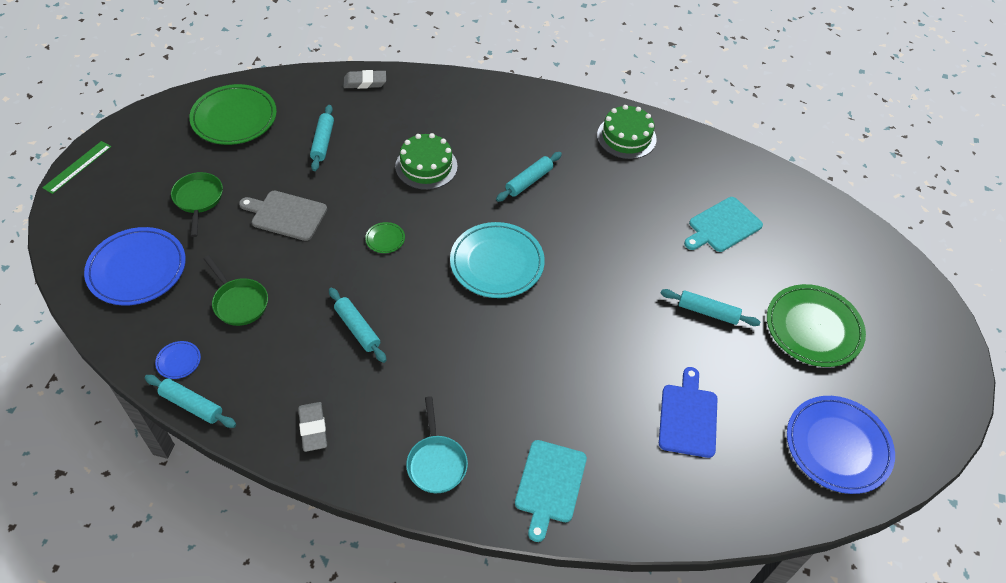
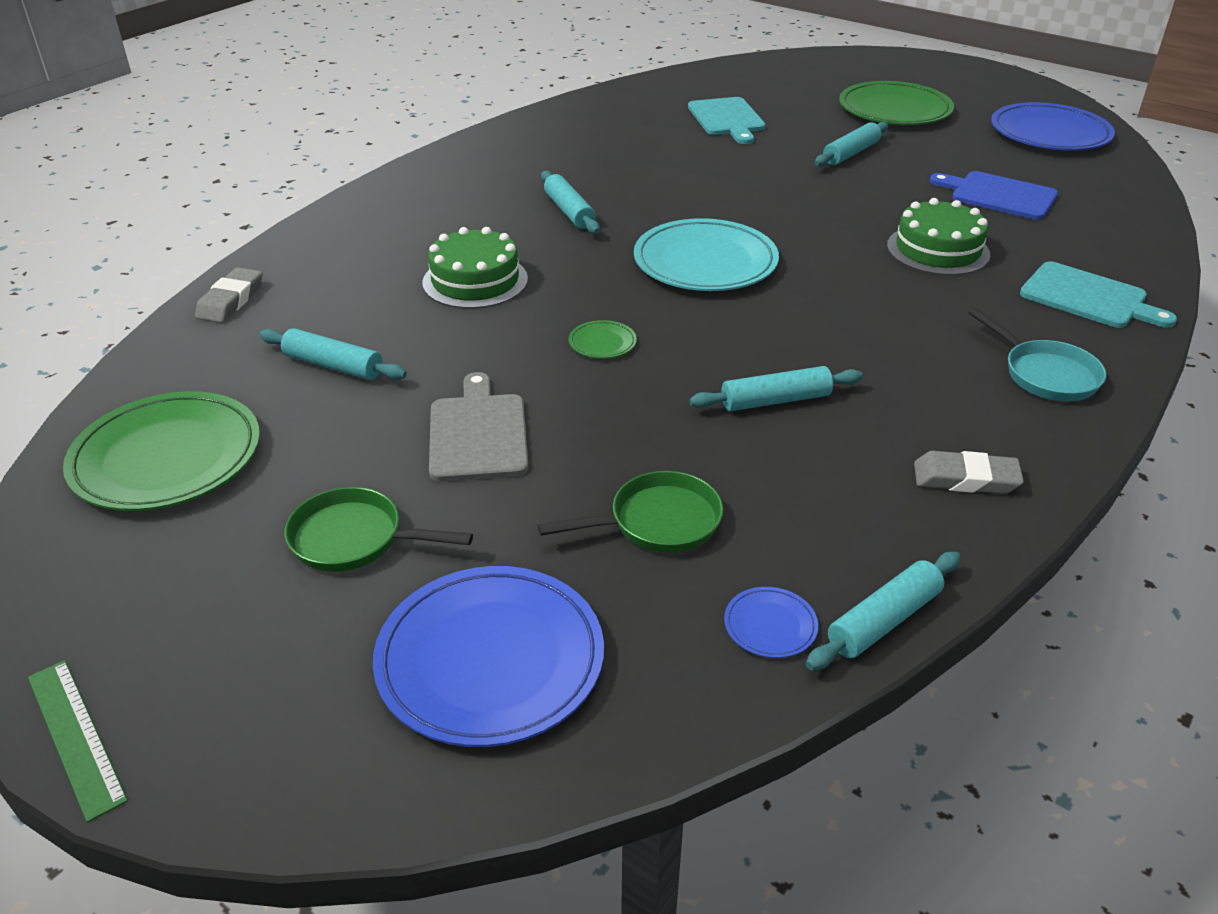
camera: 65 degrees left, 15 degrees down
(286, 215) = (478, 433): grey cutting board -> grey cutting board turned 135 degrees clockwise
(436, 463) = (1045, 374): turquoise pan -> turquoise pan turned 45 degrees clockwise
(626, 137) = (542, 137): green cake -> green cake (938, 250)

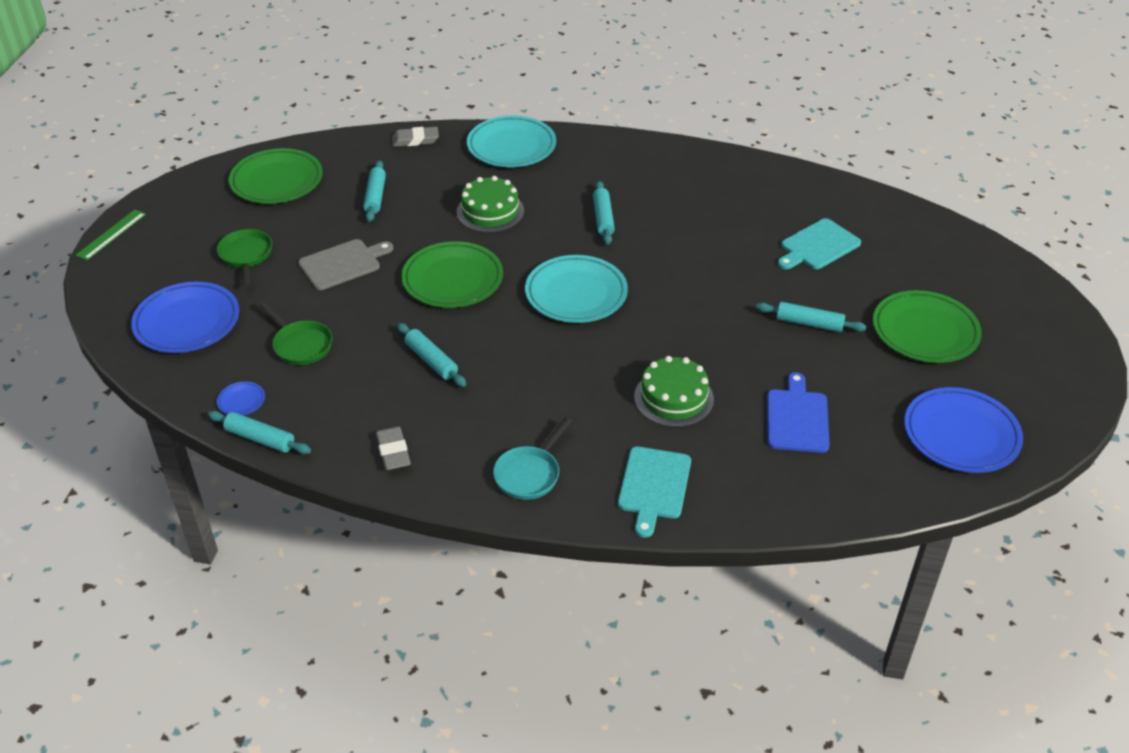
camera: 65 degrees right, 5 degrees up
(344, 233) = (511, 146): none -> turquoise plate
(569, 211) = (603, 218): turquoise rolling pin -> turquoise rolling pin turned 45 degrees counterclockwise
(602, 343) = (452, 279): green plate -> green plate, size x2.36

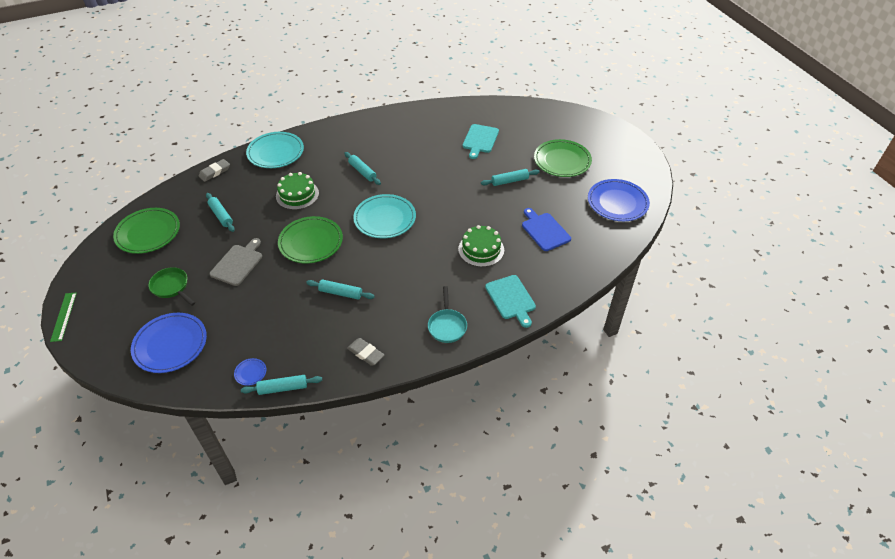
camera: 35 degrees left, 5 degrees up
(301, 345) = (256, 322): green pan -> none

